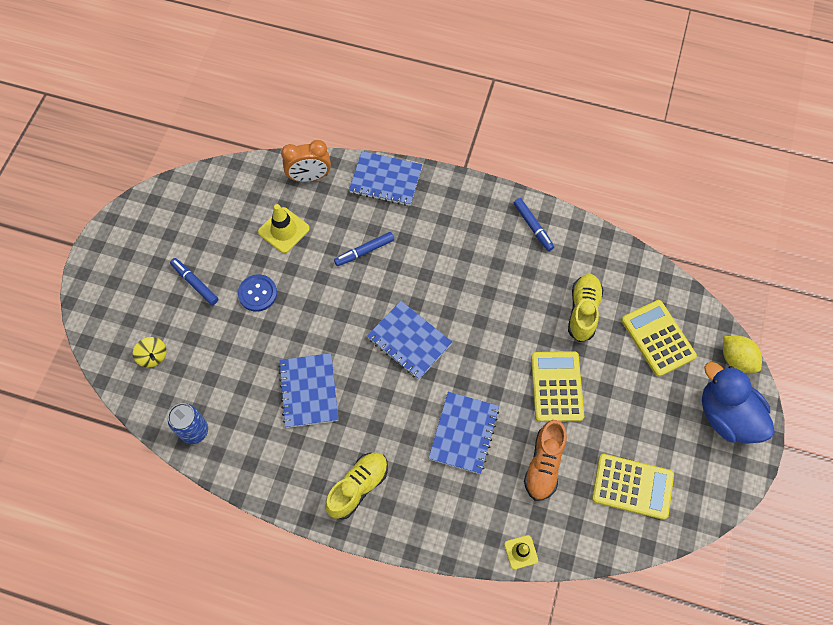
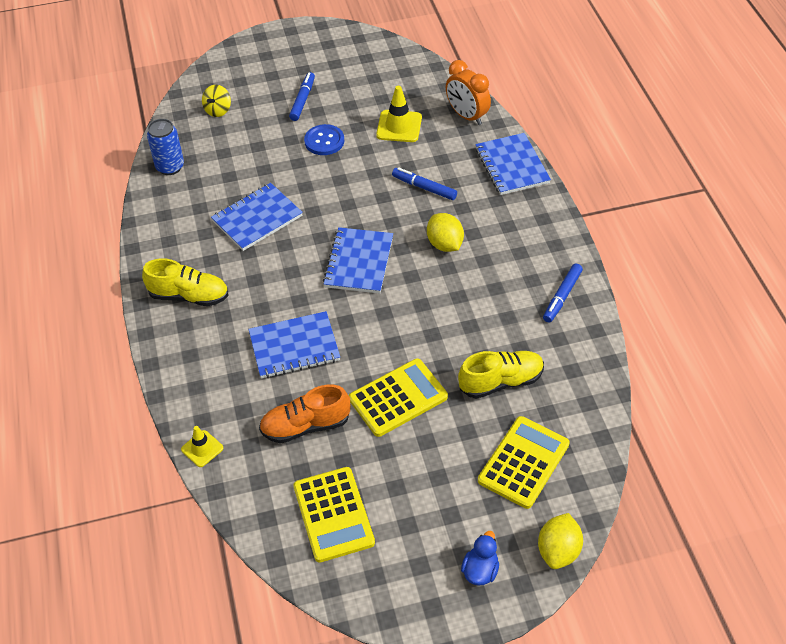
camera: 60 degrees right, 15 degrees down
(432, 271) = (445, 244): none -> yellow lemon
(726, 416) = (480, 570): blue duck -> blue duck, size x0.48

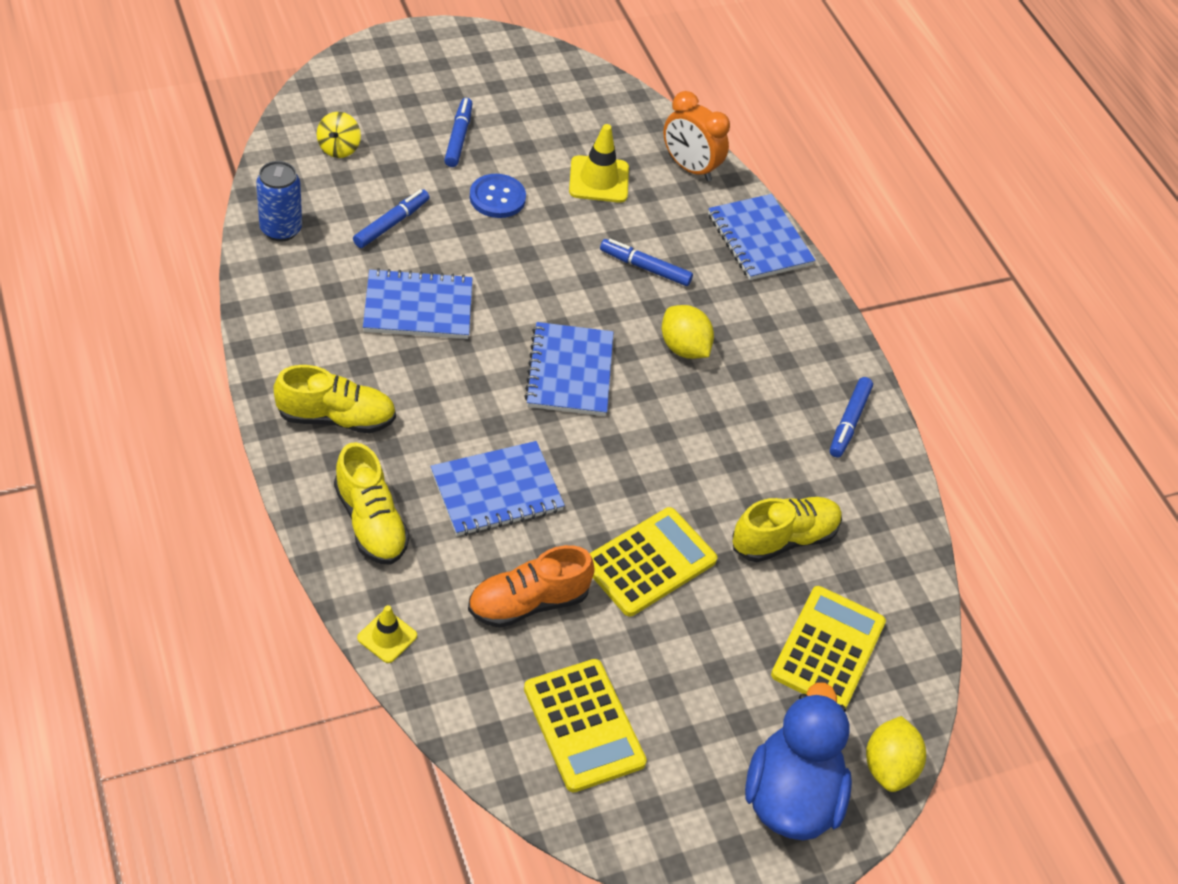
camera: 15 degrees left, 0 degrees up
(202, 368) = (370, 522): none -> yellow shoe
(247, 161) = (391, 224): none -> blue marker
(257, 219) = (418, 307): blue notebook -> blue notebook turned 45 degrees clockwise
(480, 570) = (790, 796): blue duck -> blue duck, size x2.10

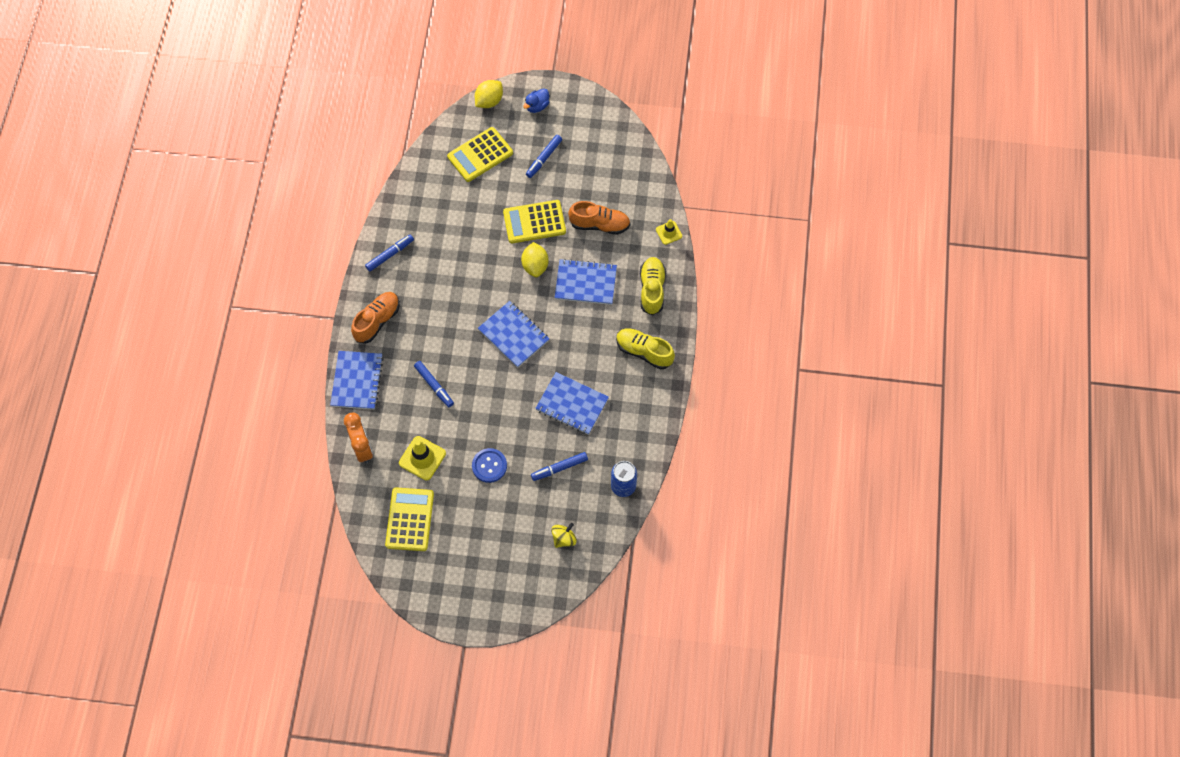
camera: 145 degrees left, 15 degrees up
(458, 137) = (488, 522): blue marker -> blue marker (544, 158)
(570, 372) = (513, 335): blue notebook -> blue notebook turned 75 degrees counterclockwise
(584, 725) = (604, 164): yellow calculator -> yellow calculator (410, 519)
(684, 348) = (445, 327): yellow lemon -> yellow lemon (535, 266)
(784, 539) = (465, 209): yellow shoe -> none
(790, 796) = (537, 106): blue duck -> blue duck, size x0.48
(793, 323) = (377, 321): none -> orange shoe

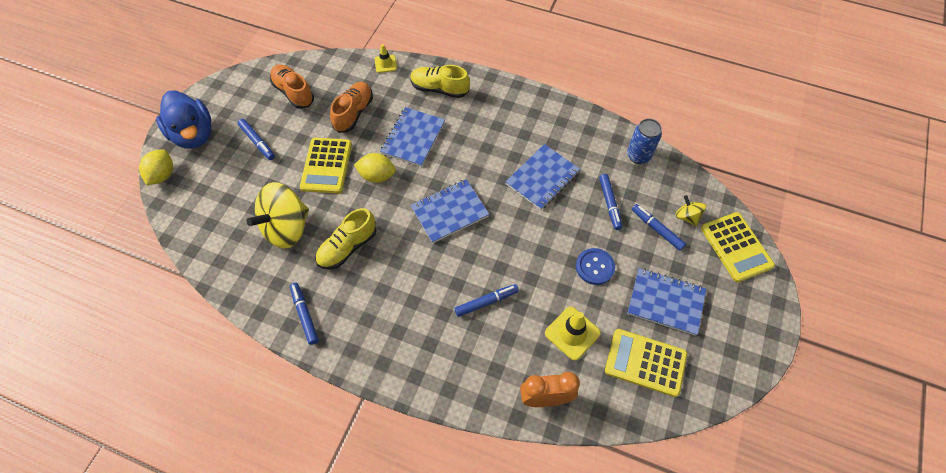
camera: 75 degrees left, 5 degrees down
(357, 381) = (456, 387): blue notebook -> blue notebook (665, 302)
(377, 321) = (385, 347): orange shoe -> orange shoe (293, 92)
(463, 213) = (286, 228): none -> yellow spinning top
(480, 155) = (223, 197): yellow calculator -> yellow calculator (736, 247)
(489, 101) = (162, 175): yellow lemon -> yellow lemon turned 45 degrees clockwise
(537, 106) = (194, 134): blue duck -> blue duck, size x2.10
(543, 513) = (657, 229): none -> blue marker
(644, 352) = (502, 109): yellow shoe -> yellow shoe (348, 247)

